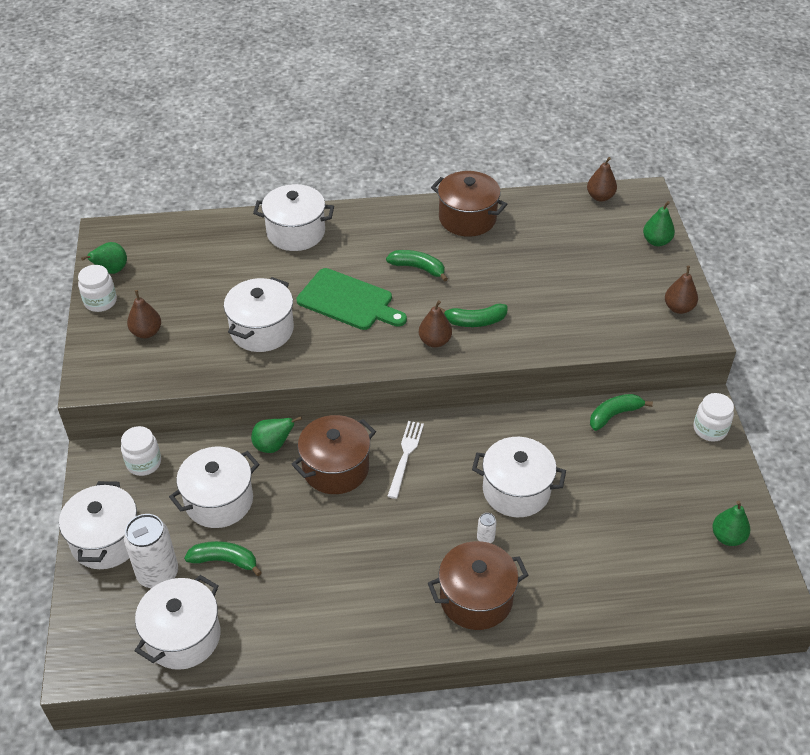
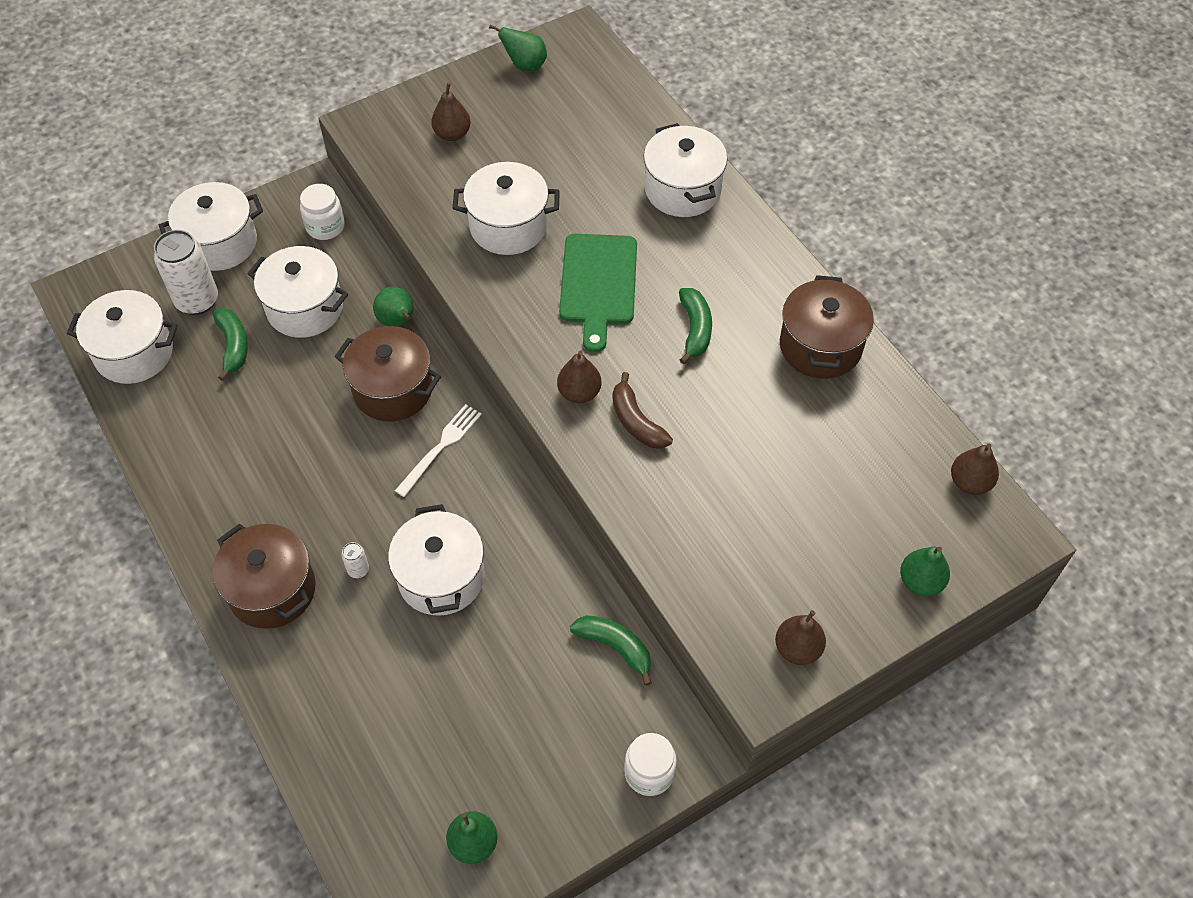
camera: 65 degrees right, 10 degrees up
(100, 301) = (475, 78): white jar -> none
(405, 456) = (440, 447): white fork -> white fork turned 45 degrees counterclockwise
(475, 321) = (636, 421): green banana -> brown banana

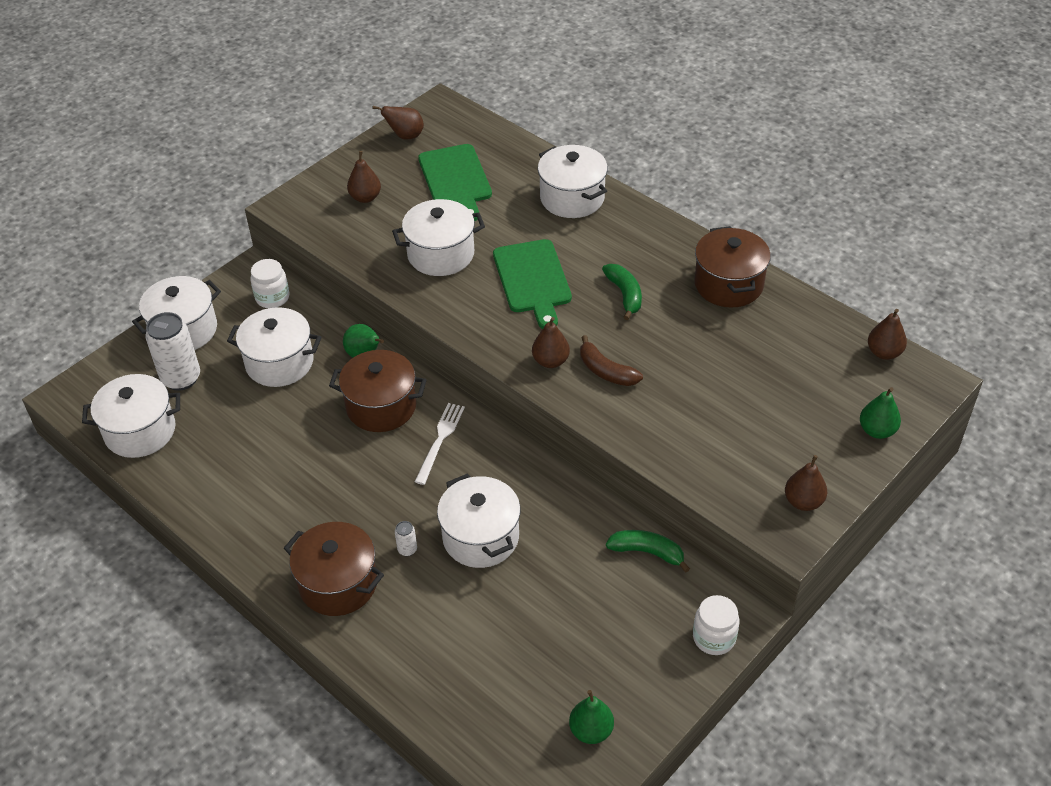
camera: 15 degrees left, 10 degrees down
(233, 346) = (228, 406): green banana -> none
(525, 65) = (405, 136): green pear -> brown pear
(560, 135) = (455, 180): none -> green cutting board

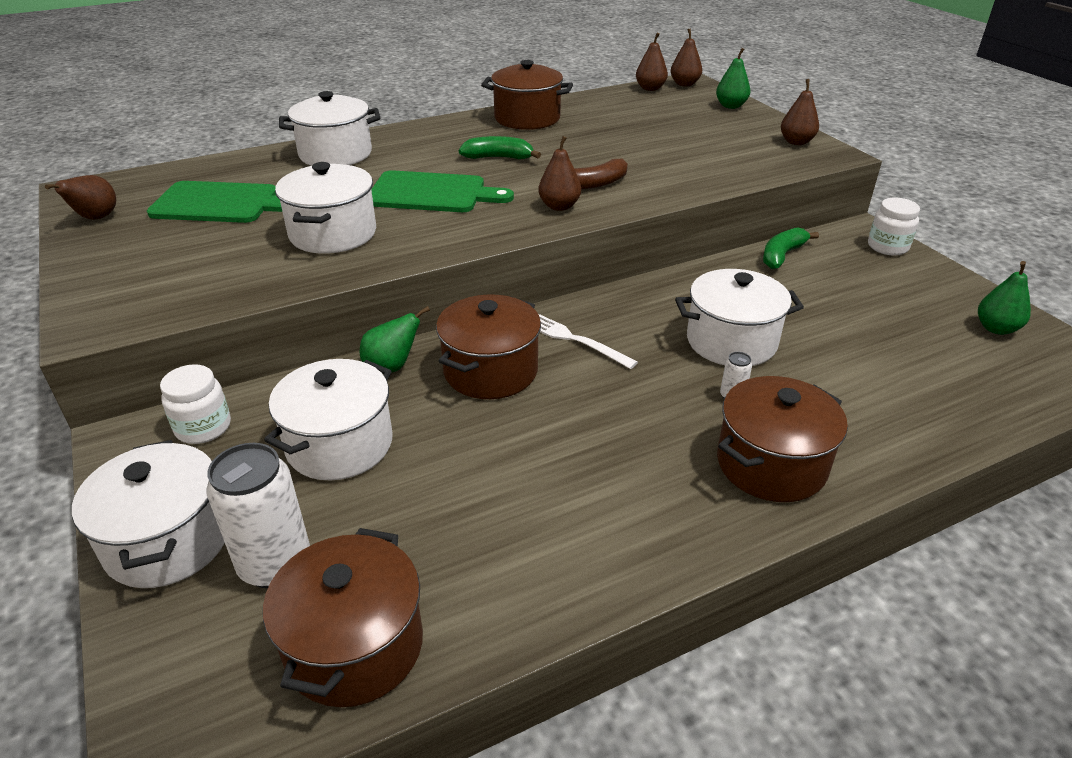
camera: 70 degrees left, 10 degrees down
(140, 431) = (354, 646): white pot -> brown pot
(365, 197) = (166, 263): brown pear -> brown pear (684, 84)

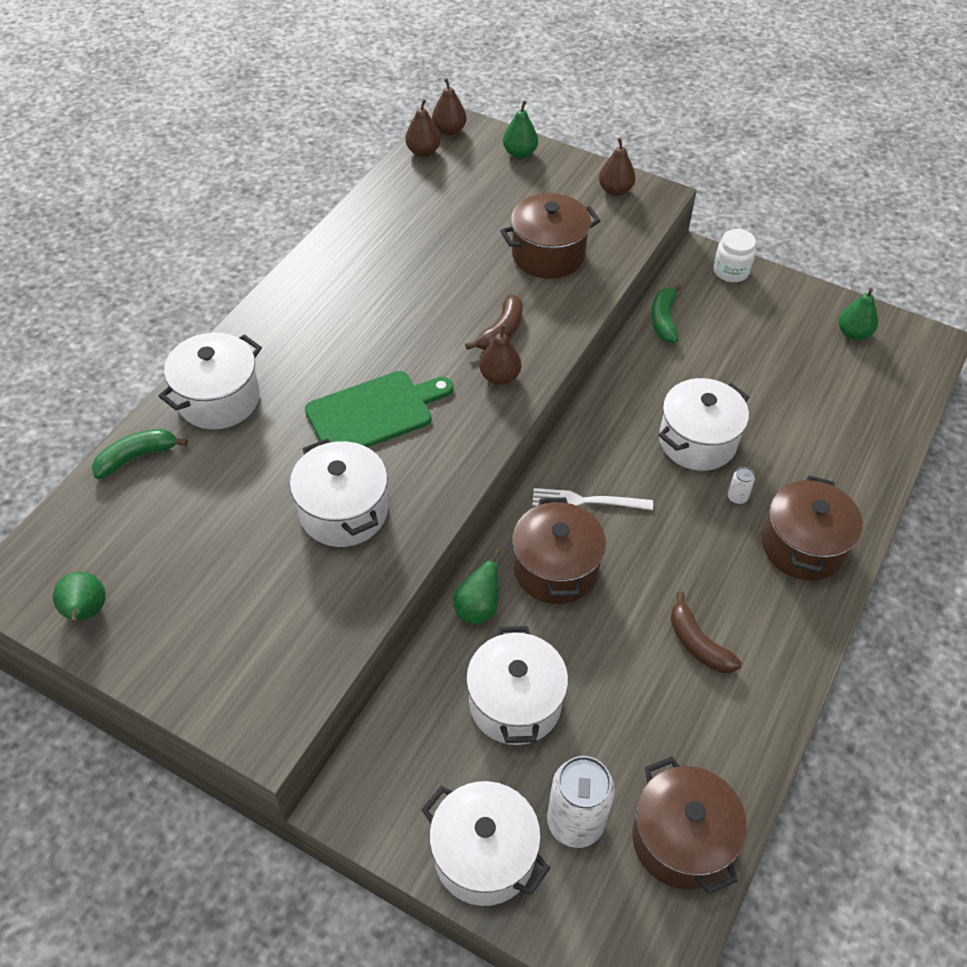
camera: 35 degrees left, 15 degrees up
(96, 218) = (86, 612): brown pear -> green pear
(203, 427) = (395, 753): white jar -> none
(220, 203) = (189, 527): green cutting board -> none
(498, 158) = (383, 331): green banana -> green banana (137, 457)
(527, 118) = (351, 255): brown pot -> brown pot (548, 255)
(565, 487) = (697, 643): none -> brown banana

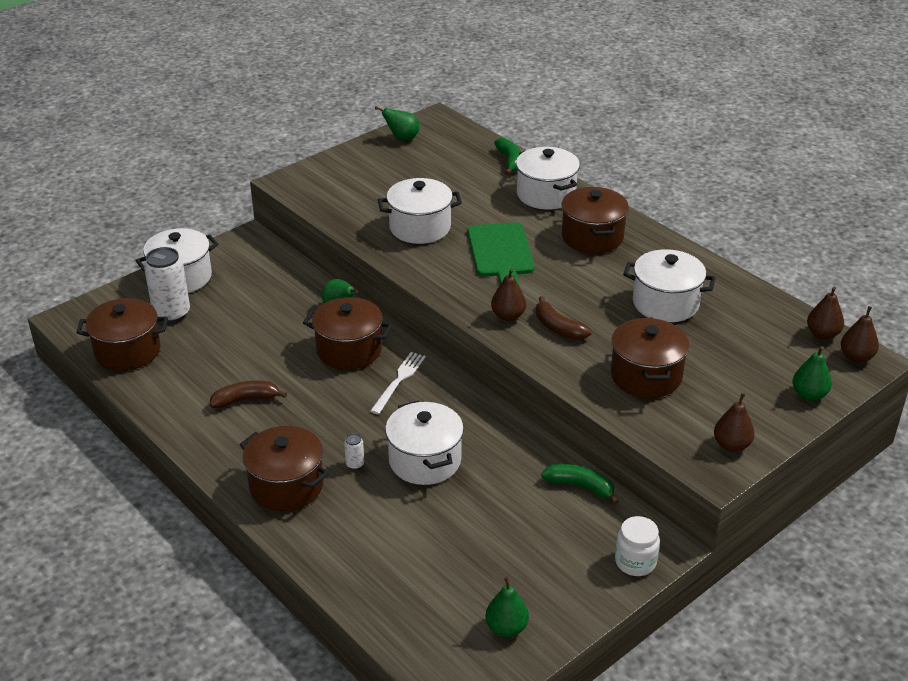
camera: 110 degrees right, 15 degrees down
(308, 337) = (592, 237): none -> brown pot
(515, 703) = (262, 309): white pot -> white pot (665, 303)

